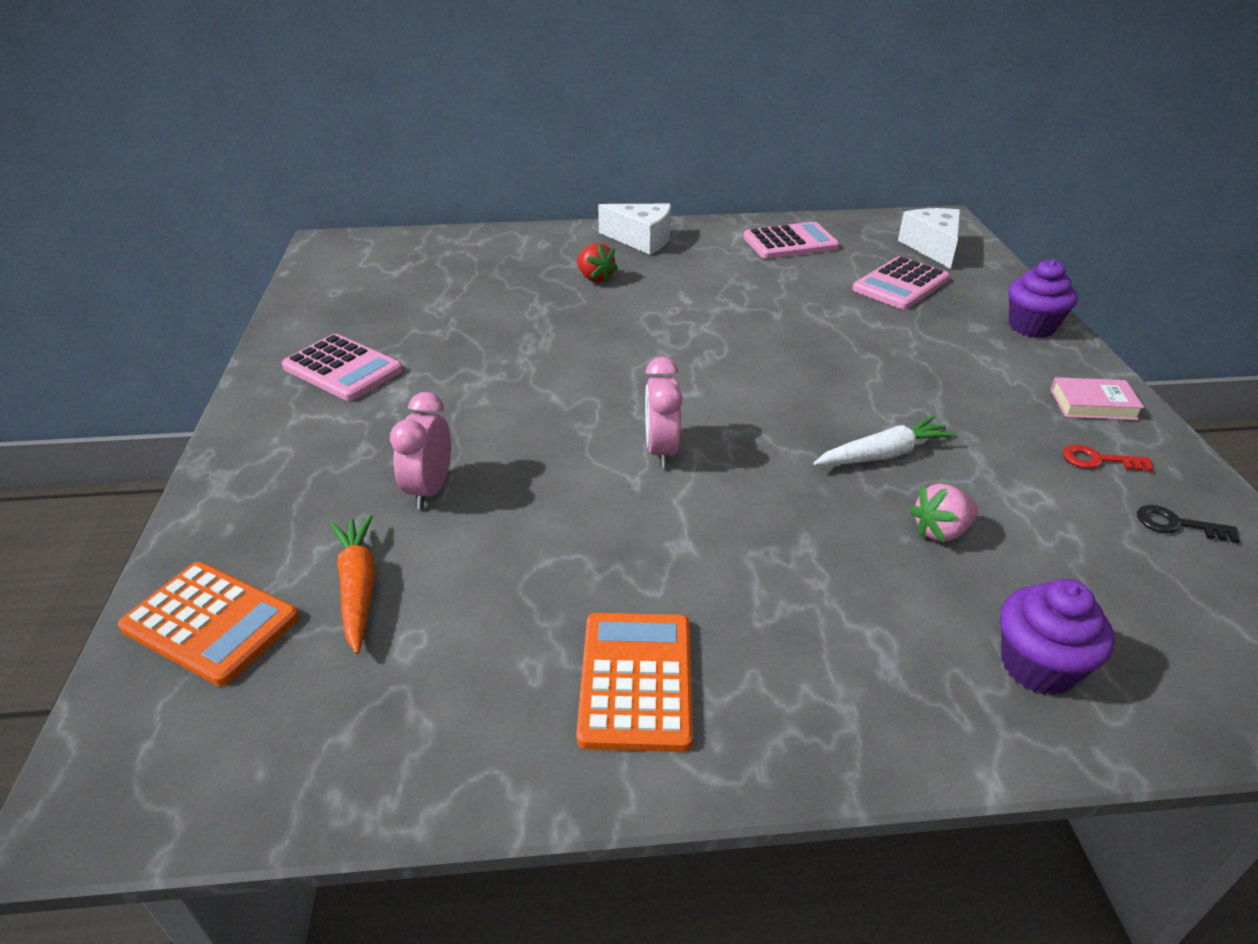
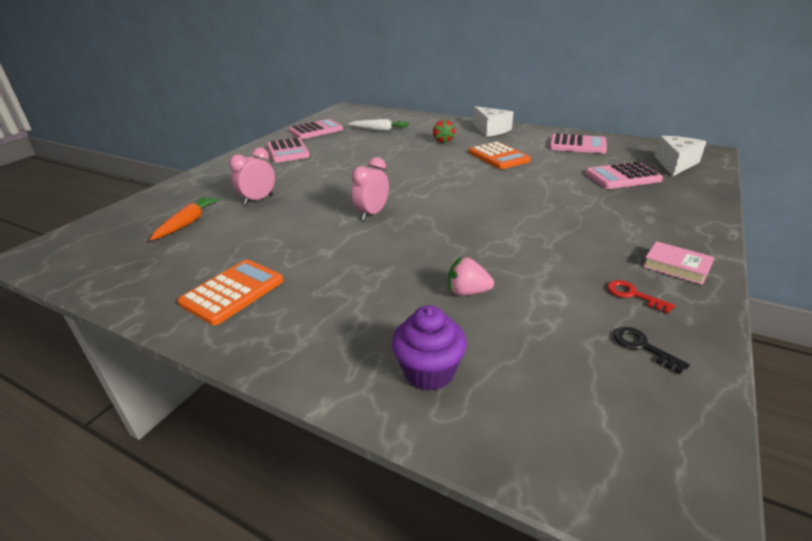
camera: 35 degrees right, 5 degrees down
(211, 623) = (132, 217): orange calculator -> orange calculator (498, 156)
(336, 307) = (316, 130): none -> pink calculator
(883, 454) = (487, 249): white carrot -> white carrot (380, 130)
(1031, 327) = (690, 217): purple cupcake -> none

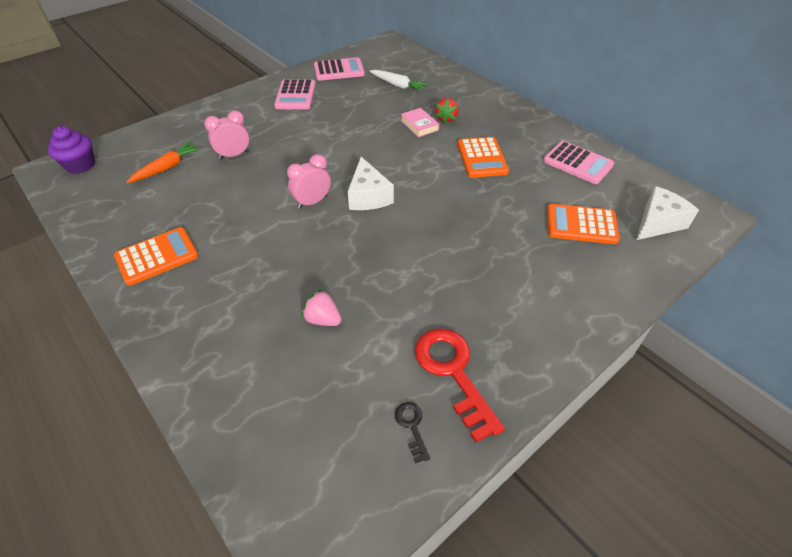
camera: 20 degrees right, 15 degrees up
(429, 372) = (239, 385): purple cupcake -> purple cupcake (80, 165)
(491, 130) = (507, 114): white cheese -> white cheese (368, 196)
(622, 177) = (581, 225): pink calculator -> orange calculator
(633, 295) = (453, 373): red key -> red key, size x2.16
(676, 267) = (522, 356): pink book -> pink book (419, 125)

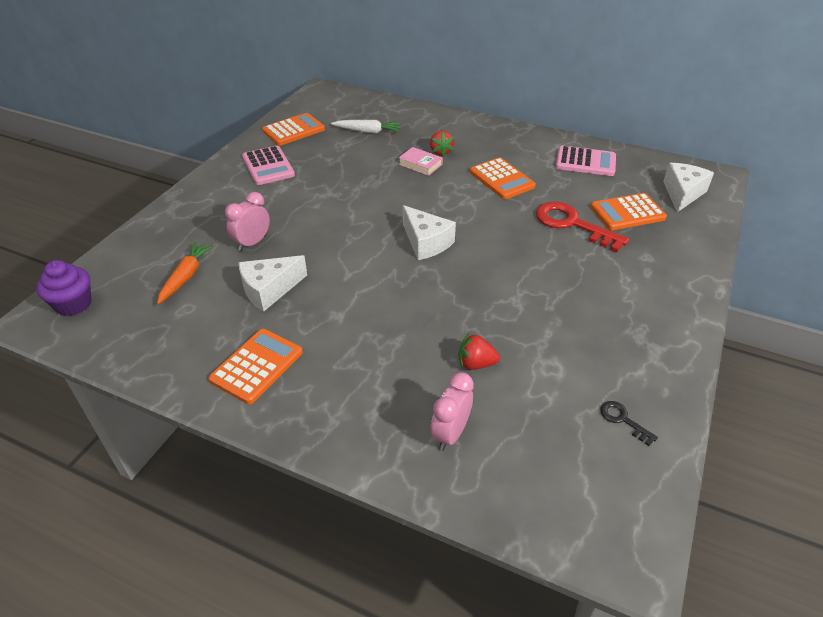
camera: 25 degrees left, 5 degrees down
(215, 197) = (269, 290): none -> white cheese
(312, 202) = (376, 264): pink clock -> pink clock (450, 433)
(323, 319) = (476, 364): pink strawberry -> red strawberry
(339, 70) = (293, 130): pink calculator -> orange calculator
(453, 373) = (621, 365): red key -> red key (572, 224)

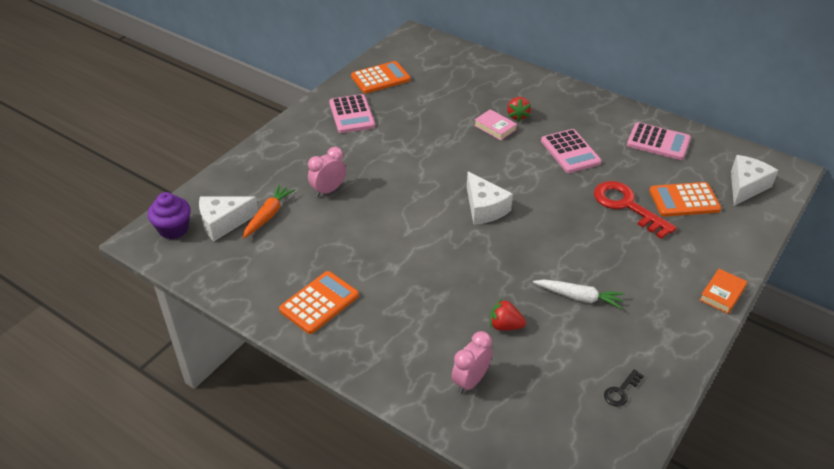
camera: 10 degrees right, 0 degrees up
(269, 290) = (338, 236): white cheese -> white cheese (223, 223)
(368, 131) = (451, 86): white carrot -> white carrot (579, 297)
(501, 179) = (570, 152): orange calculator -> pink calculator
(623, 420) = (621, 391): black key -> black key turned 105 degrees counterclockwise
(695, 299) = (722, 294): none -> orange book

